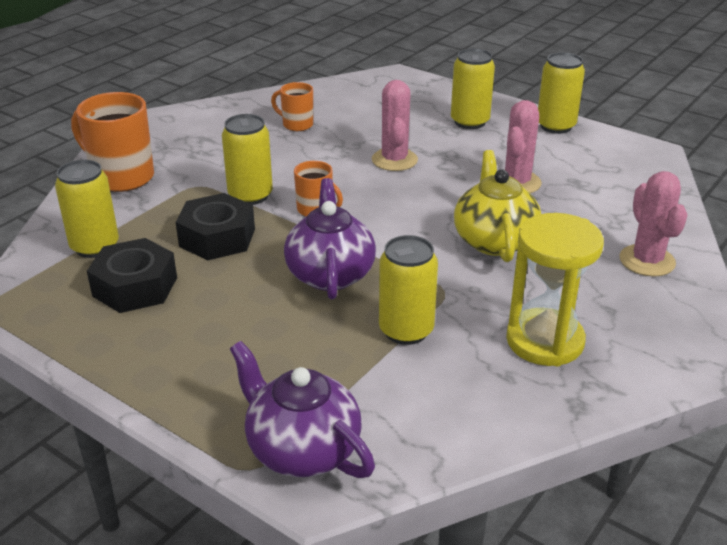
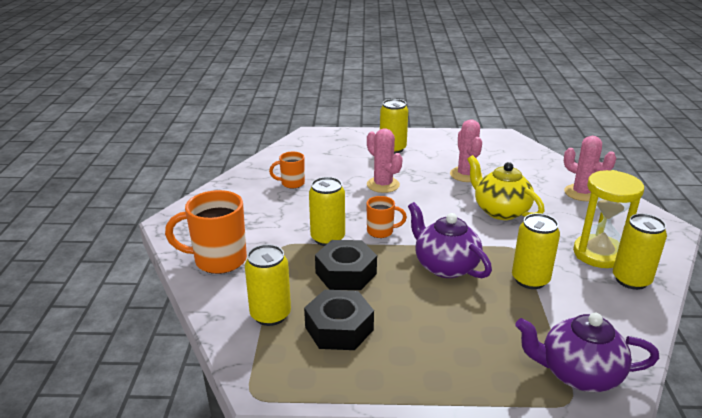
camera: 35 degrees left, 5 degrees down
(555, 126) = (440, 137): yellow can -> yellow can (631, 280)

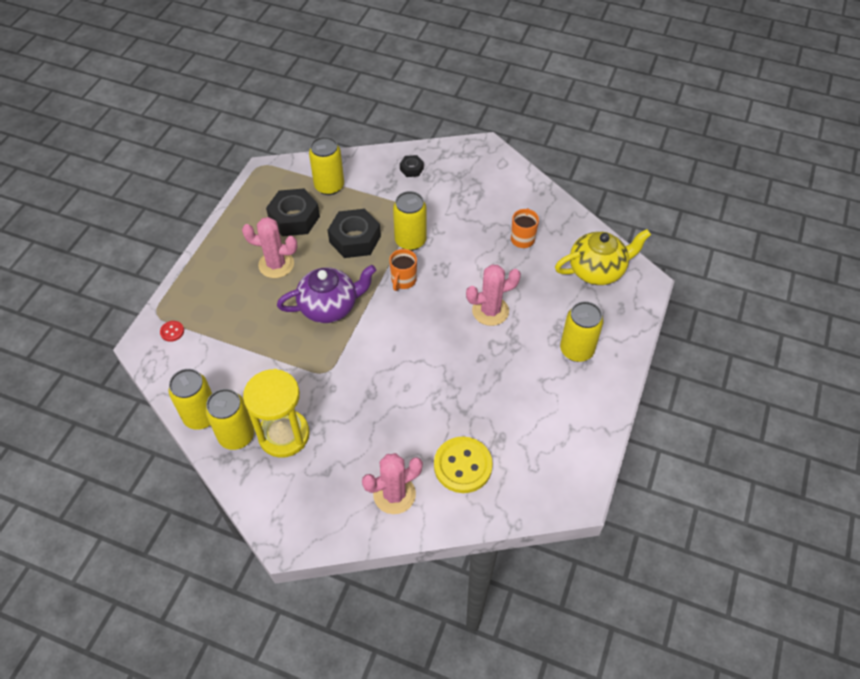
camera: 110 degrees right, 25 degrees up
(218, 260) = (411, 169): orange mug -> black nut
(465, 175) = (483, 396): pink cactus -> pink cactus (276, 264)
(500, 211) = (394, 392): yellow teapot -> yellow teapot (597, 270)
(529, 173) = (463, 466): none -> yellow button
(530, 280) = (280, 358): yellow can -> yellow can (201, 416)
(578, 374) = (172, 331): purple teapot -> red button

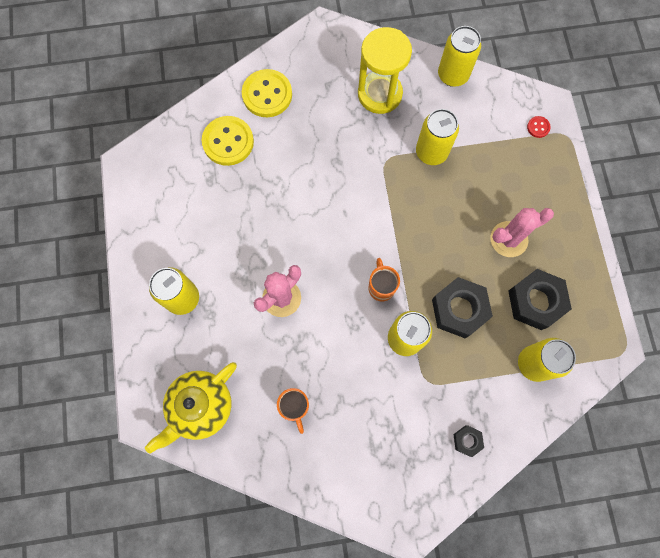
camera: 150 degrees right, 20 degrees up
(236, 436) = (414, 75): yellow can -> yellow can (431, 152)
(329, 307) = (428, 222): purple teapot -> none
(394, 494) = (267, 94): pink cactus -> yellow button

